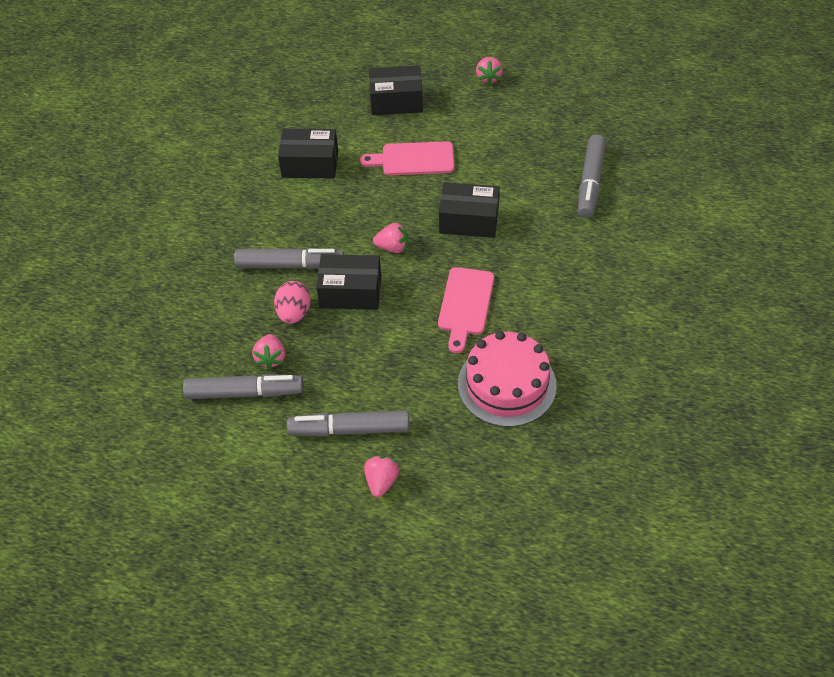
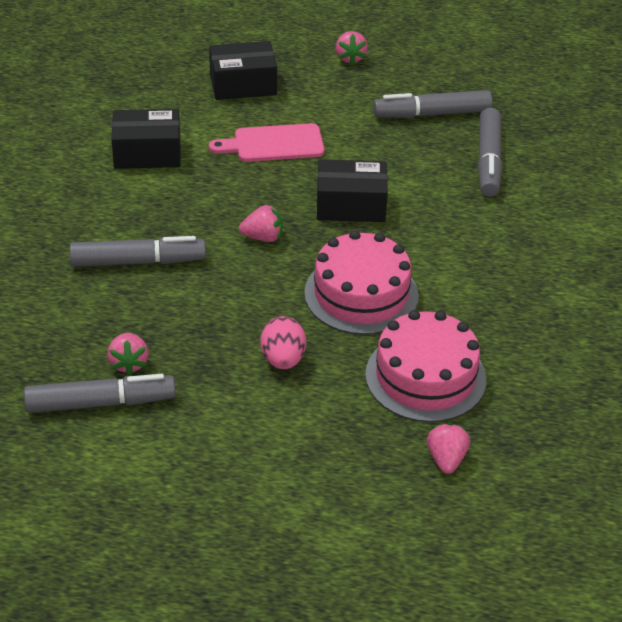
camera: 10 degrees left, 10 degrees down
(294, 313) = (151, 313): pink egg -> pink egg (283, 359)
(349, 429) = (239, 436): grey marker -> grey marker (432, 114)
(350, 292) = (218, 287): black box -> none
(381, 481) = (288, 491): pink strawberry -> pink strawberry (446, 459)
(465, 305) = (361, 294): pink cutting board -> pink cake

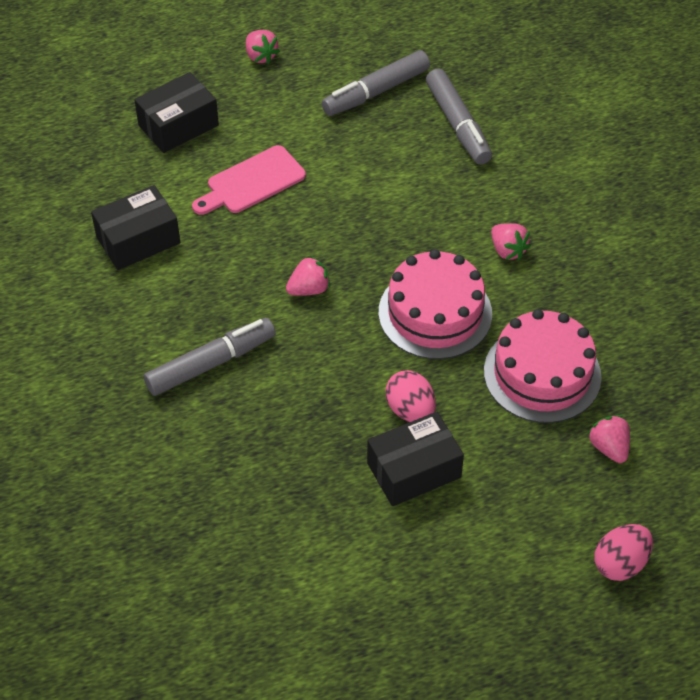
camera: 25 degrees left, 10 degrees up
(101, 403) = (278, 527): grey marker -> none
(128, 363) = (276, 475): pink strawberry -> pink strawberry (507, 250)
(350, 205) = (366, 222): black box -> black box (414, 470)
(388, 557) = (620, 563): none -> pink egg

